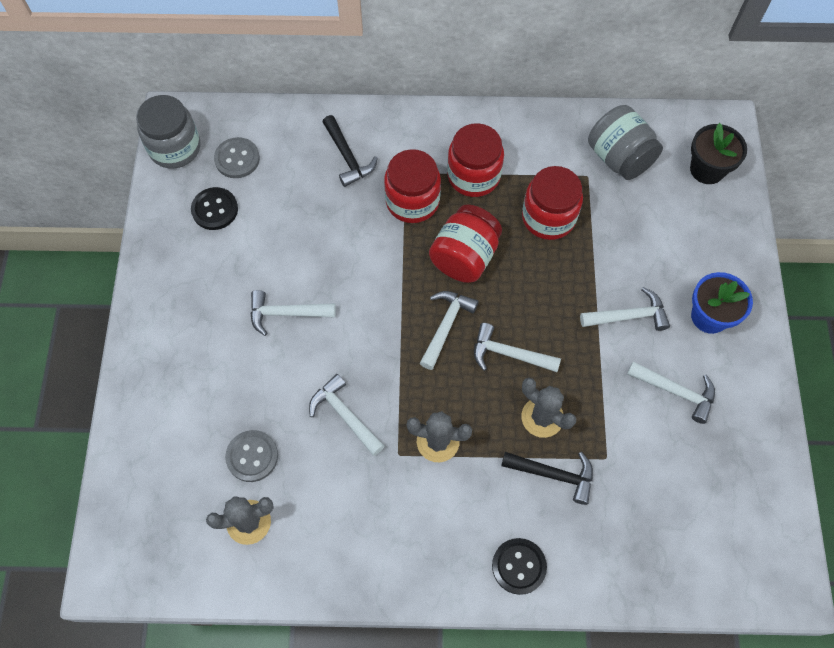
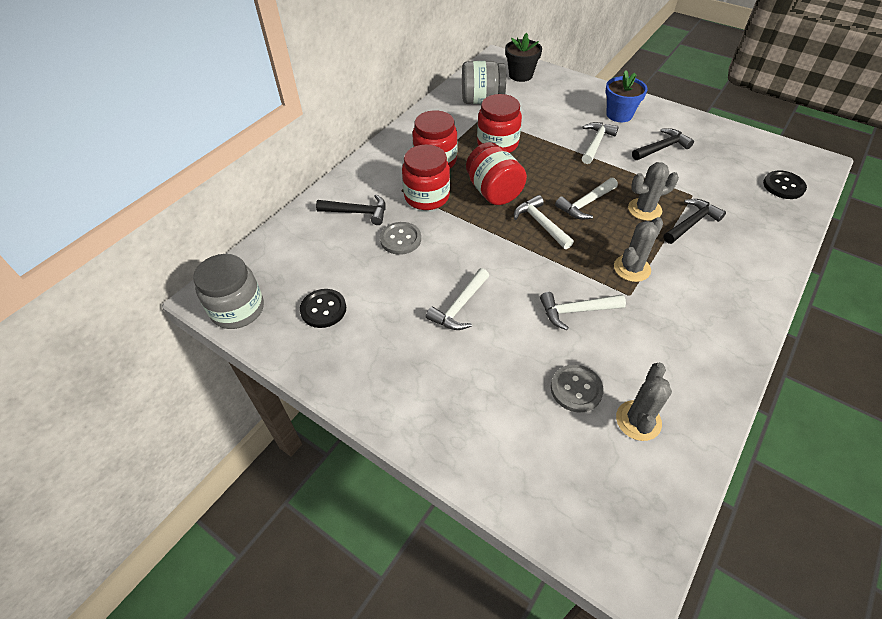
camera: 55 degrees left, 15 degrees down
(237, 159) = (292, 274): grey button -> grey button (400, 239)
(519, 566) = (755, 270): black button -> black button (783, 186)
(676, 391) = (662, 148): white hammer -> black hammer

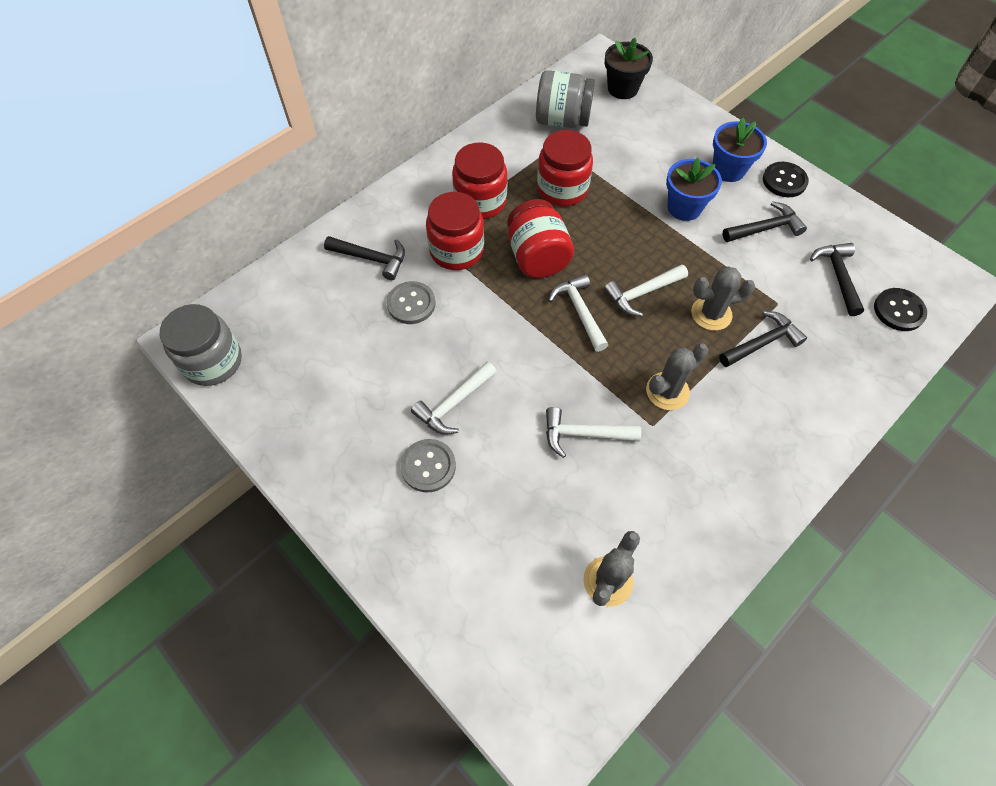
camera: 10 degrees right, 10 degrees up
(323, 309) = (304, 379): black button -> black button (784, 181)
(576, 389) = (552, 530): grey button -> grey button (428, 466)
(596, 143) = (684, 207): white hammer -> blue flower pot
(728, 170) = (837, 276): none -> black hammer

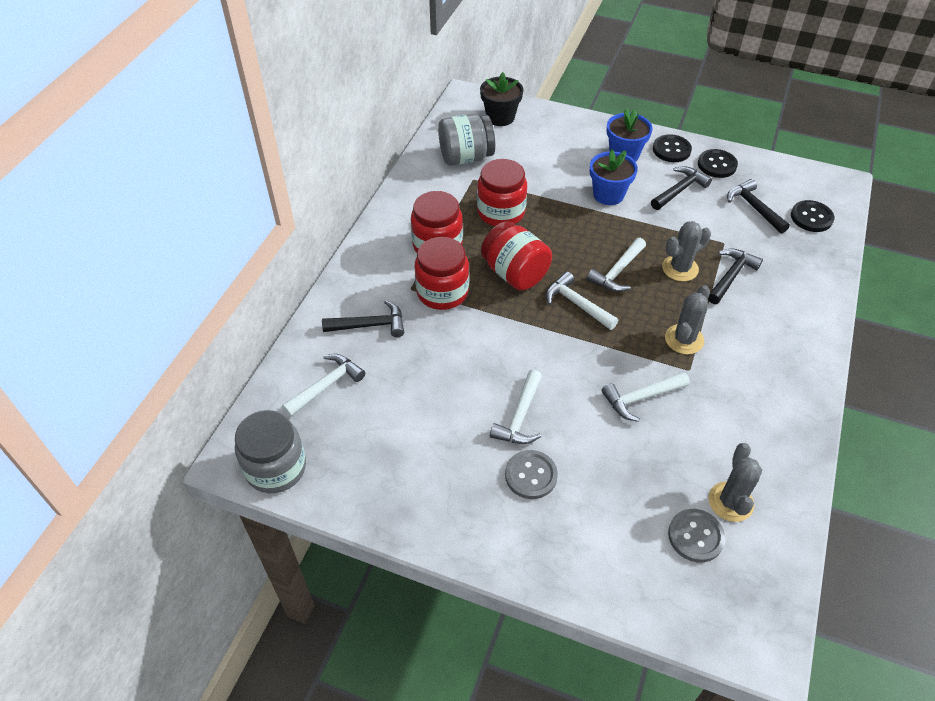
camera: 25 degrees left, 10 degrees down
(300, 302) = (326, 385): none -> white hammer
(411, 304) = (430, 350): grey button -> grey button (695, 536)
(825, 214) = (717, 165): none -> black button

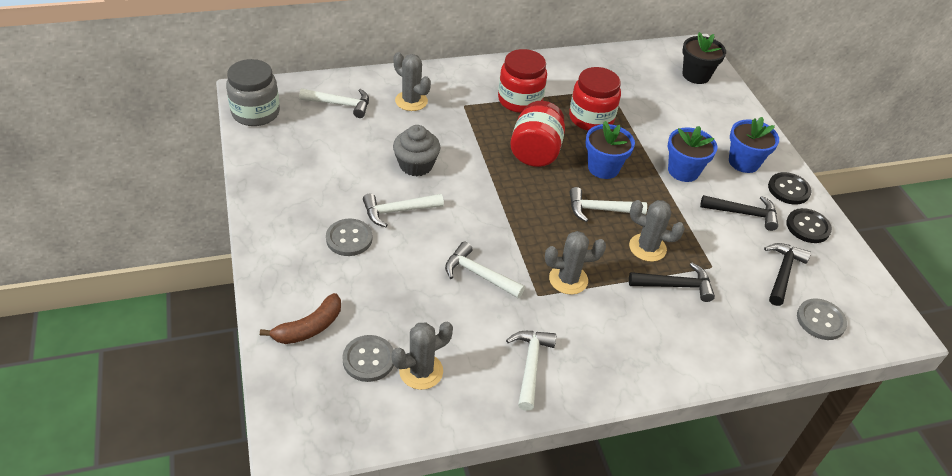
camera: 50 degrees right, 5 degrees down
(370, 325) = (411, 101): black hammer -> grey cactus
(442, 292) = (477, 122): red jar -> none
(466, 157) = (628, 76): grey jar -> none
(466, 369) = (416, 165): none -> grey cupcake
(569, 241) = (603, 168): none -> blue flower pot
(576, 304) = (540, 199): white hammer -> white hammer (530, 365)
(629, 567) = (309, 327): none -> brown banana
(811, 217) = (820, 320): black button -> grey button

